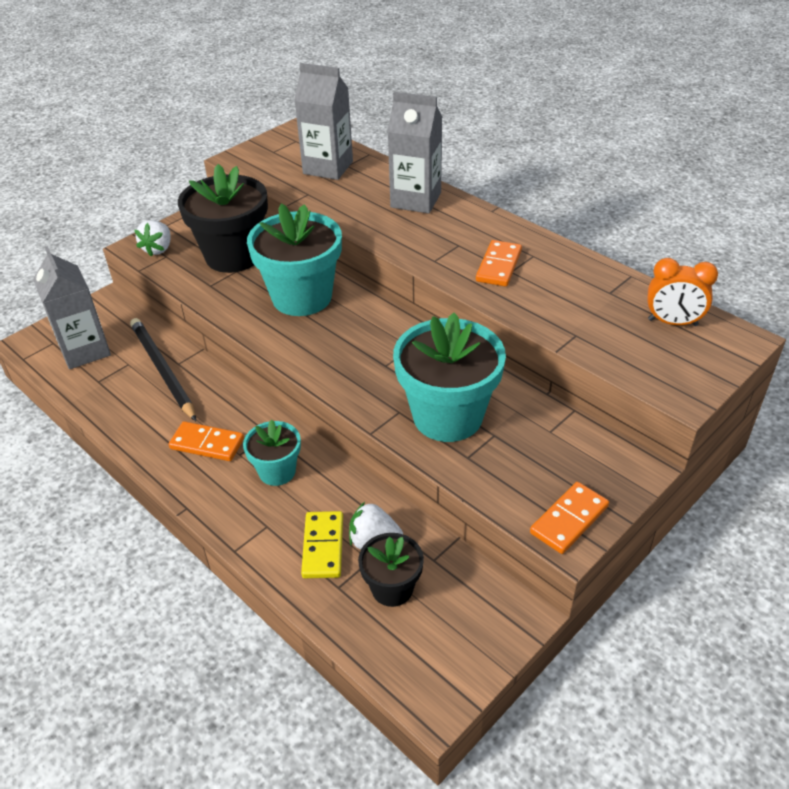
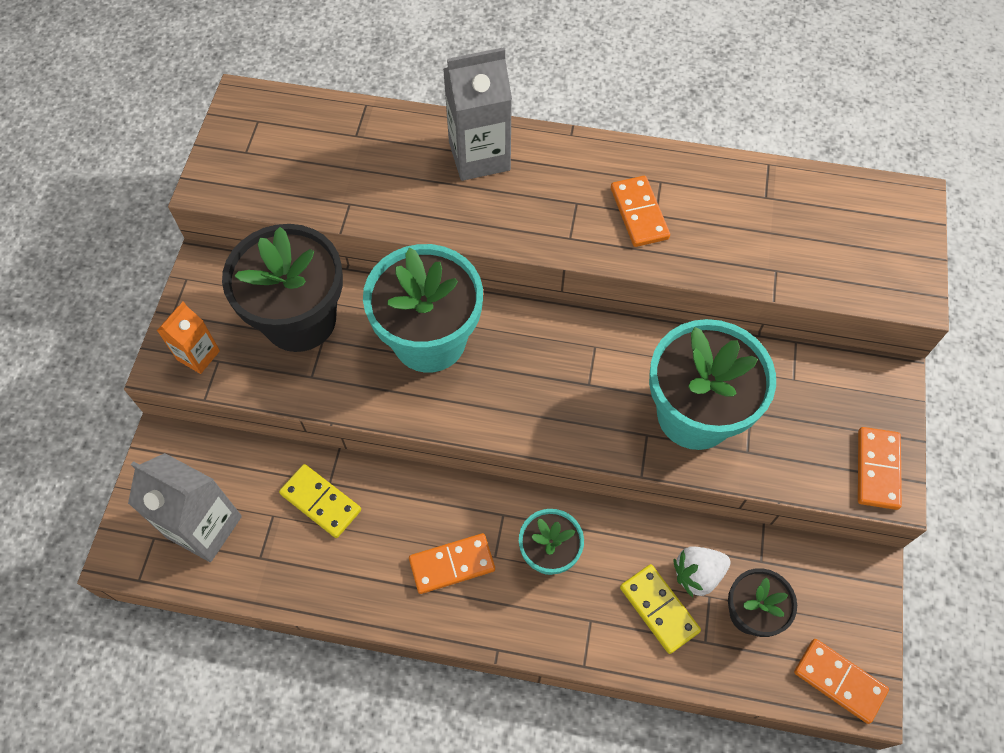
camera: 35 degrees left, 20 degrees up
(158, 249) = (198, 355): white strawberry -> orange carton
(163, 370) = (321, 502): black pencil -> yellow domino
(328, 168) = (337, 149): grey carton -> none
(423, 677) = (839, 681): none -> orange domino
(672, 322) = (845, 209): orange clock -> none

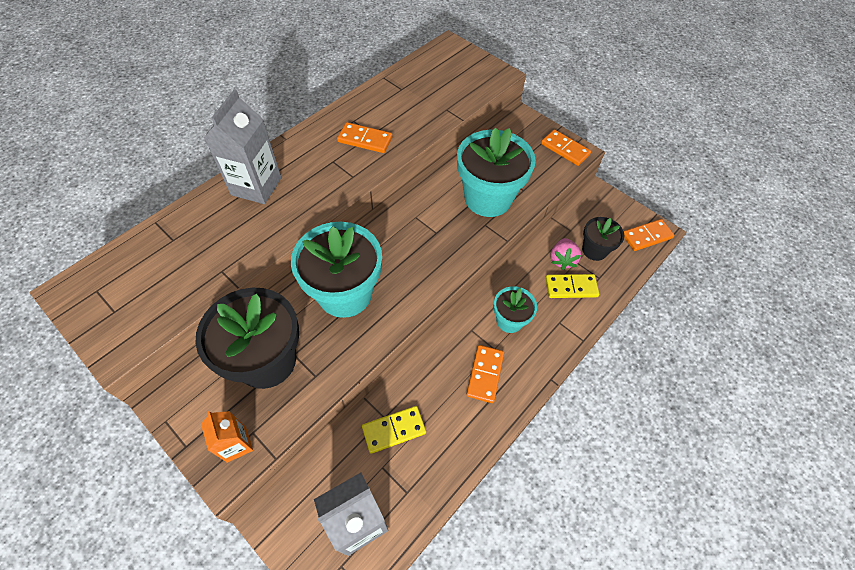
camera: 60 degrees left, 5 degrees down
(697, 574) = (562, 260): white strawberry -> pink strawberry

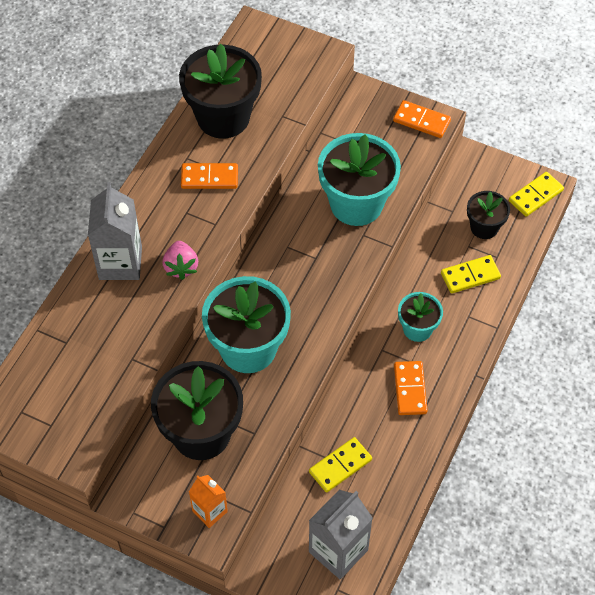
camera: 15 degrees left, 0 degrees up
(397, 99) = (223, 117): none -> black flower pot
(562, 260) = (452, 248): pink strawberry -> pink strawberry (181, 267)
(646, 236) = (535, 196): orange domino -> yellow domino

